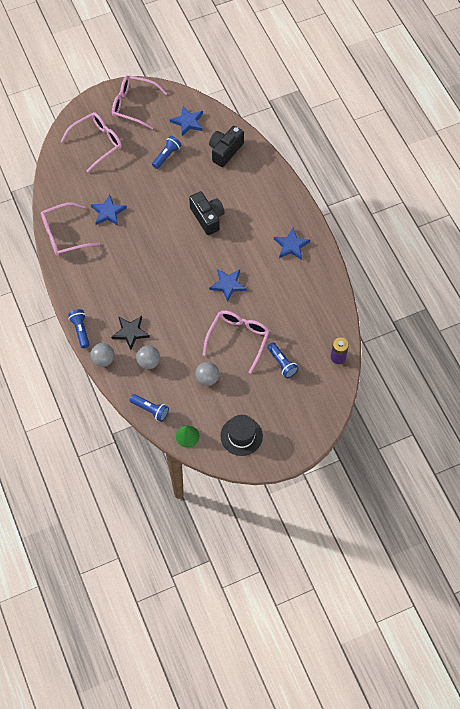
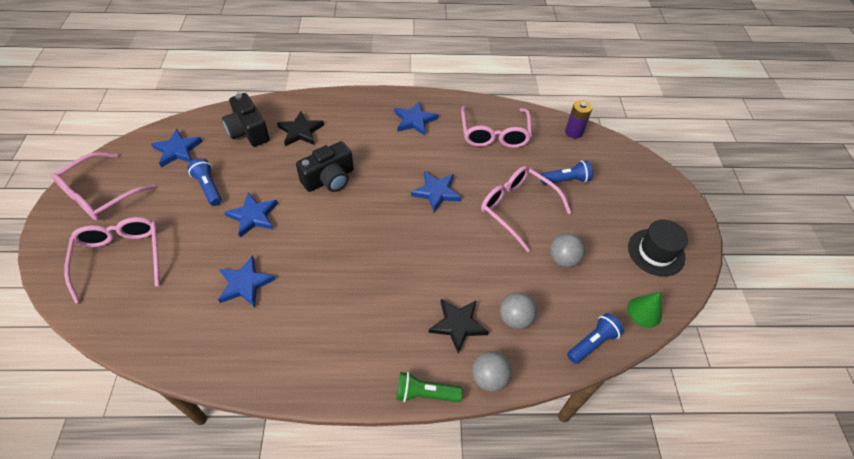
camera: 70 degrees left, 10 degrees down
(64, 235) = (242, 358): pink glasses -> pink glasses (494, 134)
(80, 330) = (425, 393): blue flashlight -> green flashlight
(157, 191) = (253, 216): none -> blue star
(207, 217) = (329, 179): black camera -> black camera turned 150 degrees clockwise
(241, 181) = (300, 131): none -> black star

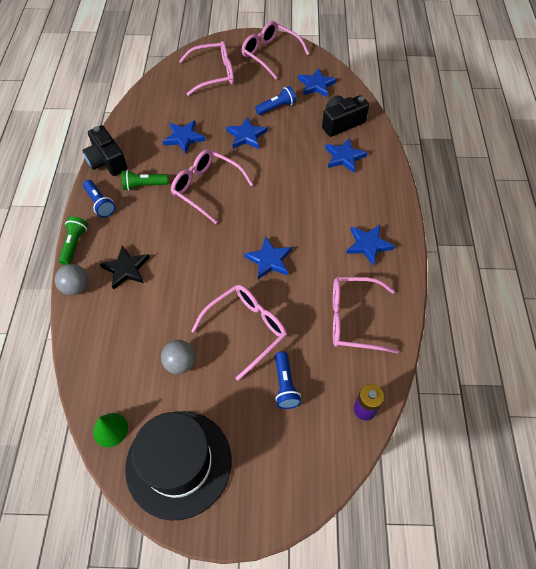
camera: 95 degrees right, 5 degrees up
(300, 131) = (344, 157): black star -> blue star
(327, 322) = (144, 185): none -> green flashlight
(329, 179) = (286, 180): black camera -> black camera (107, 161)
(336, 252) = (206, 188): none -> pink glasses
(515, 318) = (124, 312): grey ball -> none
(592, 343) = (88, 372): blue flashlight -> blue flashlight (100, 203)
(656, 252) = (178, 463): black hat -> black hat, size x1.67

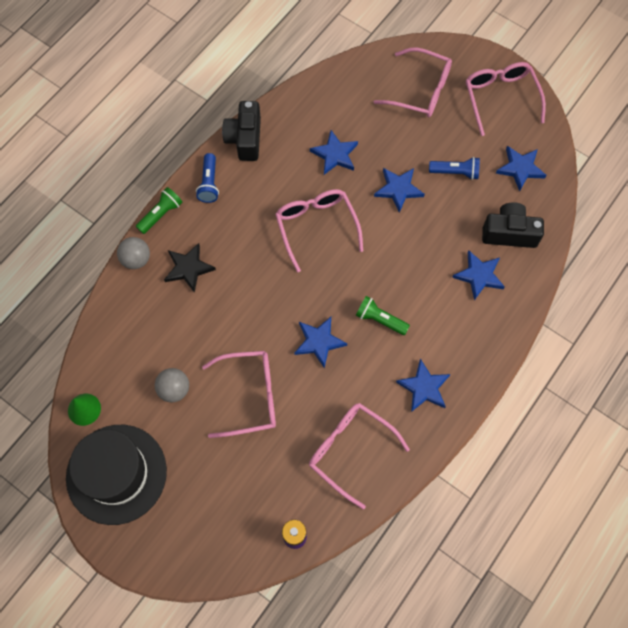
camera: 35 degrees right, 10 degrees up
(144, 185) = (261, 188): green flashlight -> green flashlight (380, 320)
(285, 385) = (245, 469): blue flashlight -> none

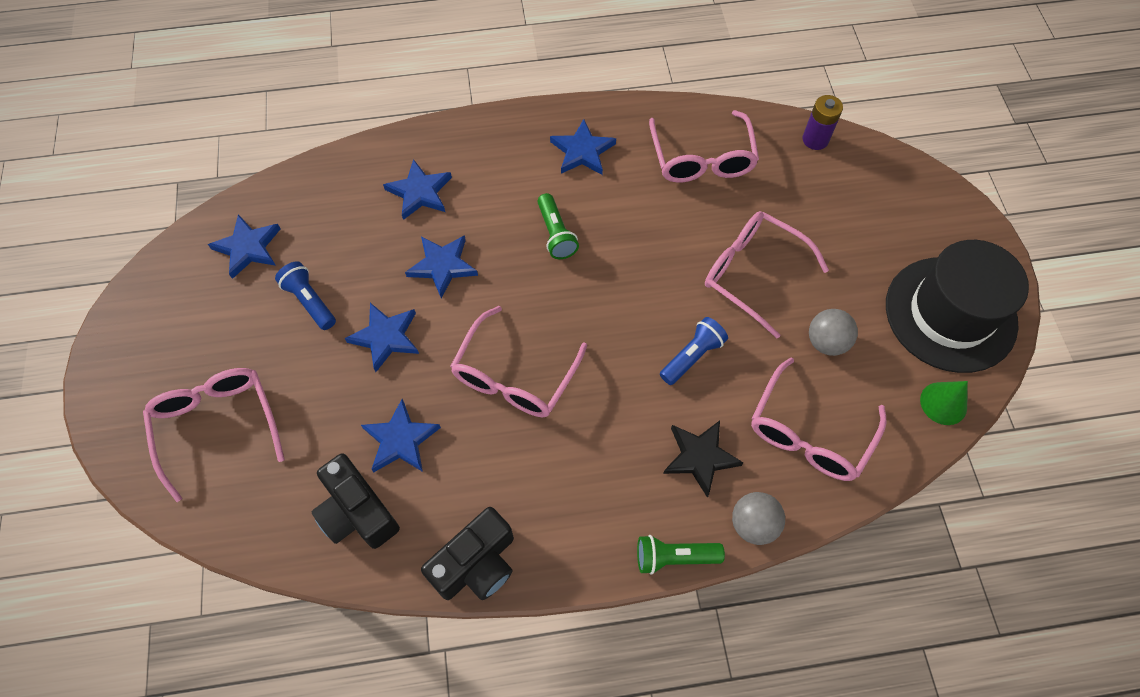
camera: 135 degrees left, 5 degrees down
(209, 183) = (578, 543): blue flashlight -> blue flashlight (692, 356)
(319, 342) = (635, 264): blue star -> blue star (442, 266)
(500, 98) = (157, 334): pink glasses -> pink glasses (809, 432)
(509, 233) = (343, 202): black camera -> black camera (357, 512)

